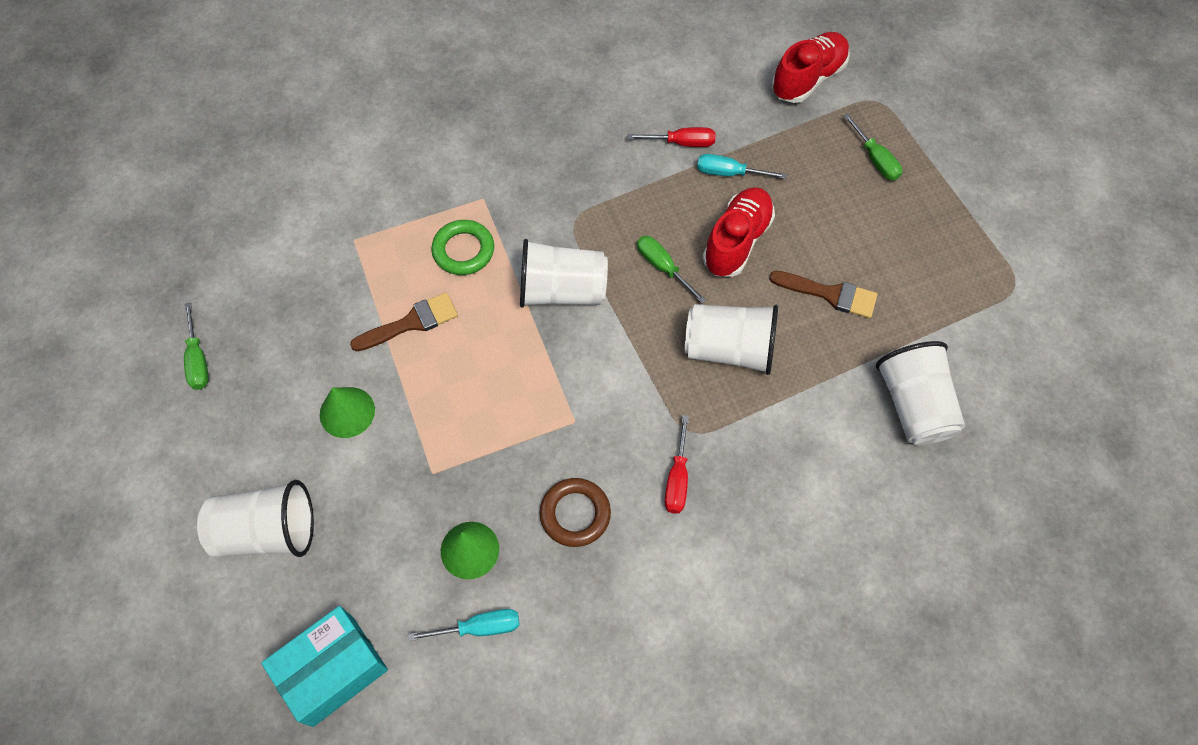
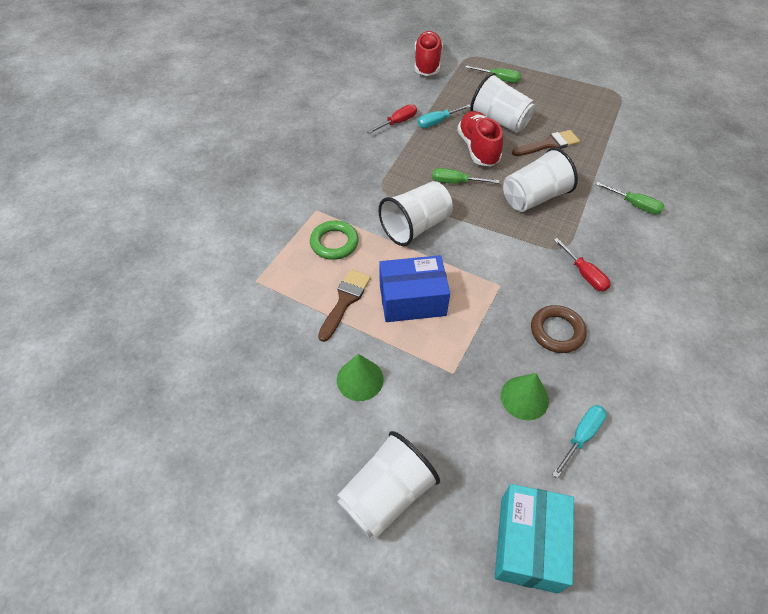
camera: 40 degrees left, 10 degrees down
(198, 359) = (216, 425): green screwdriver -> green screwdriver (634, 205)
(473, 370) = (412, 300): none -> blue box
(913, 405) = (642, 166): white cup -> white cup (499, 121)

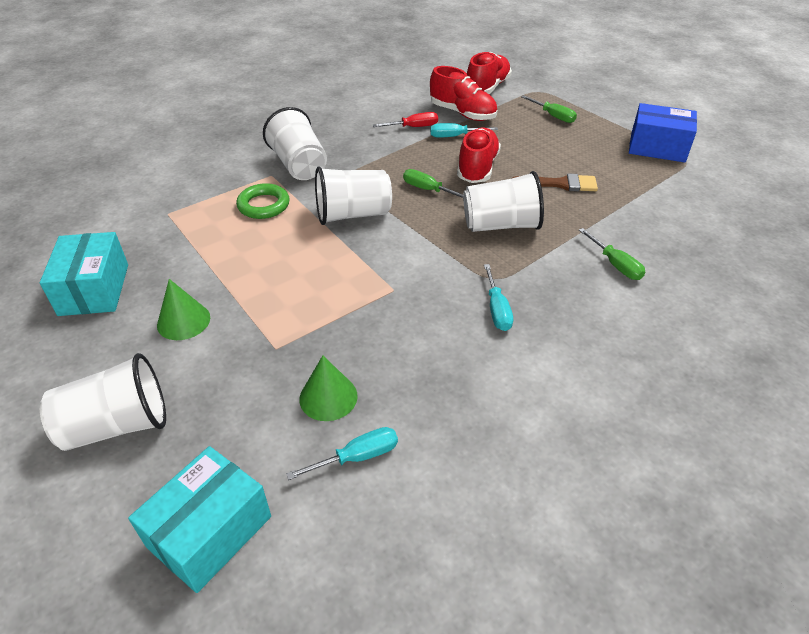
camera: 25 degrees right, 10 degrees down
(255, 381) = (94, 289): none -> turquoise box
(345, 301) = (229, 254): brown brush -> none
(412, 300) = (293, 273): blue box -> blue box (657, 147)
(427, 96) = (462, 113): none -> red shoe
(499, 121) = (522, 151): white cup -> white cup (299, 165)
(557, 331) = (418, 351): brown ring -> none
(584, 274) = (497, 309): red screwdriver -> turquoise screwdriver

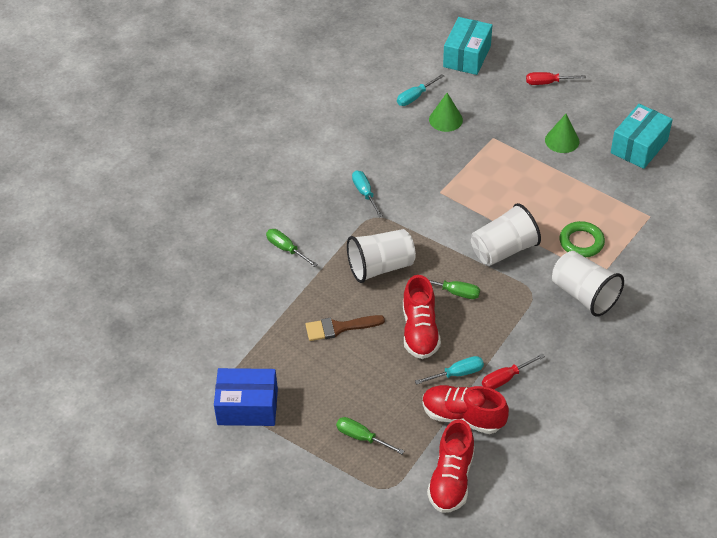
camera: 165 degrees right, 5 degrees up
(94, 289) = (639, 147): turquoise box -> turquoise box turned 60 degrees clockwise
(117, 425) = (548, 83): white cup -> red screwdriver

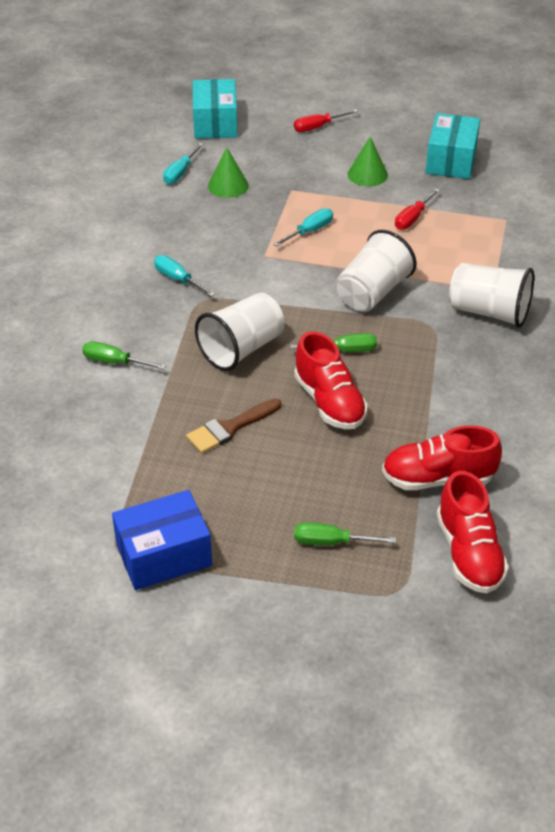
camera: 25 degrees left, 5 degrees down
(457, 374) = (401, 434): turquoise screwdriver -> turquoise screwdriver (309, 231)
(505, 378) = (459, 422): red screwdriver -> red screwdriver (412, 218)
(581, 242) = (451, 262): green ring -> none

